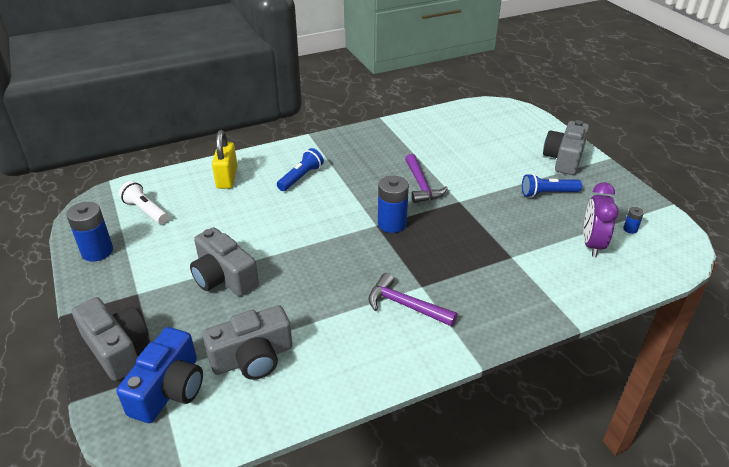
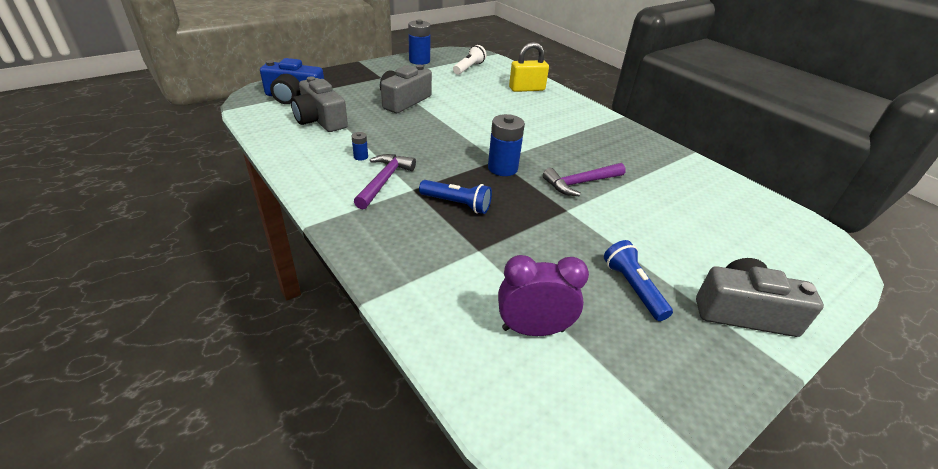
camera: 75 degrees right, 0 degrees up
(117, 348) = (330, 78): grey camera -> none
(301, 177) = (548, 118): blue flashlight -> blue flashlight (456, 204)
(630, 229) = (594, 383): blue battery -> blue battery (361, 157)

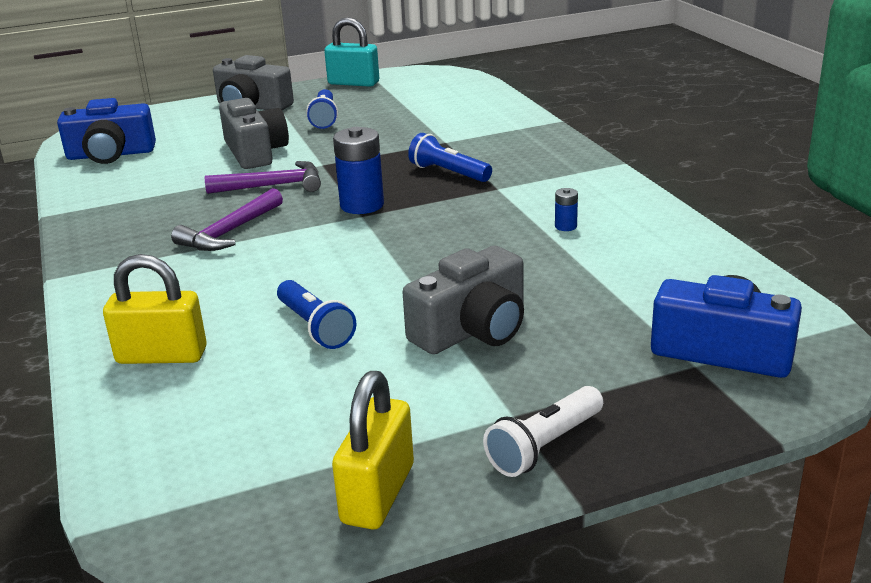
camera: 160 degrees left, 10 degrees down
(320, 120) = (645, 291): grey camera -> grey camera (255, 152)
(384, 181) = (533, 197): purple hammer -> purple hammer (230, 232)
(419, 61) = (378, 494): blue battery -> yellow padlock
(468, 68) = (243, 448): white flashlight -> white flashlight (545, 446)
(474, 100) = (315, 327): none -> blue flashlight
(533, 329) = (429, 106): purple clock -> none
(686, 401) = (353, 83): none -> turquoise padlock
(753, 213) = (111, 154): none -> blue camera

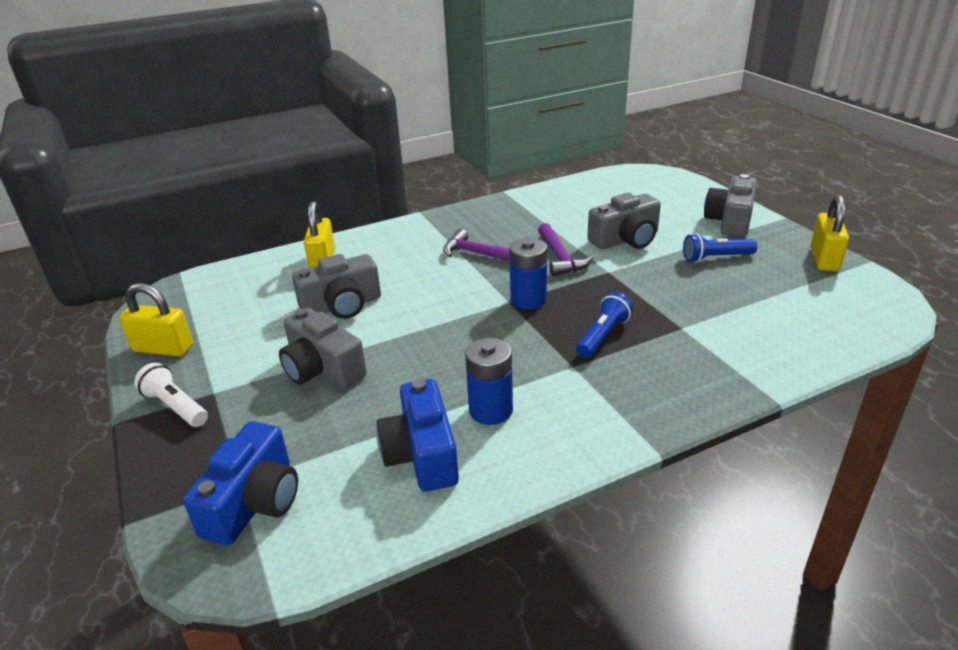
camera: 85 degrees right, 5 degrees up
(111, 154) = (606, 189): blue camera -> blue camera (422, 454)
(315, 327) = (342, 305): blue flashlight -> grey camera
(353, 83) = (824, 259): turquoise padlock -> yellow padlock
(565, 226) = (490, 410): blue battery -> blue battery, size x2.12

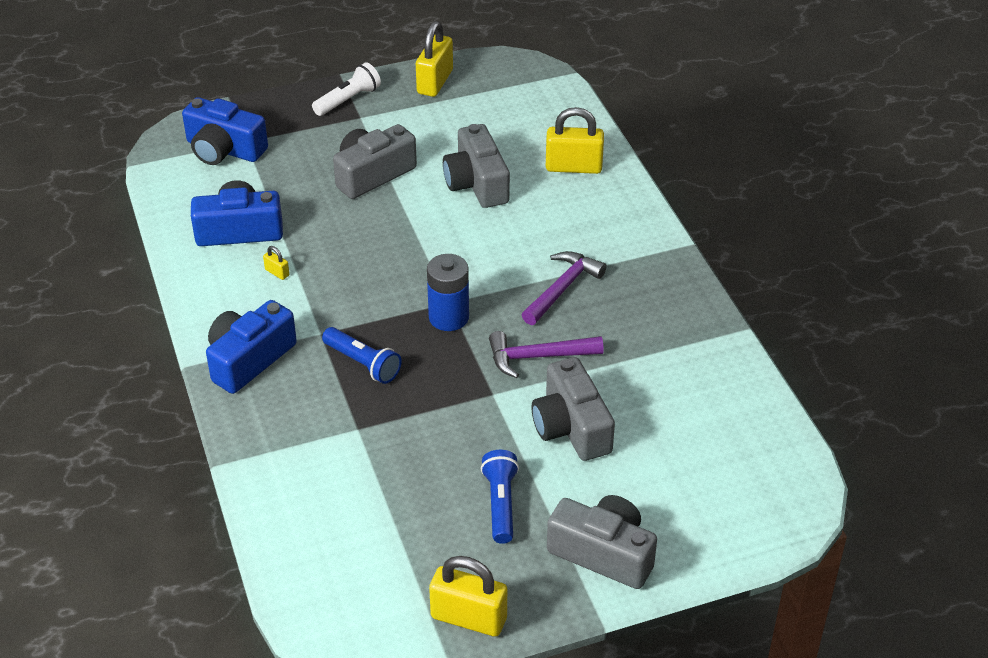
camera: 95 degrees right, 10 degrees up
(490, 410) = (277, 272): blue battery -> yellow padlock
(628, 406) = (249, 359): none -> blue camera

